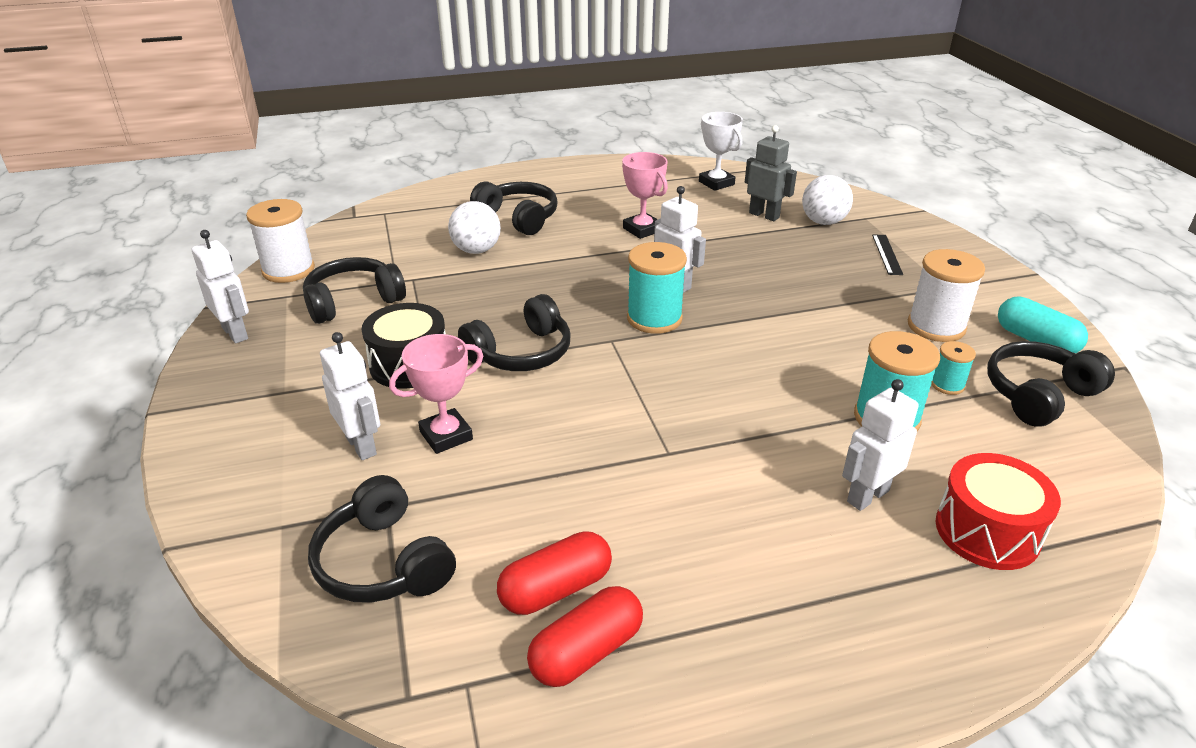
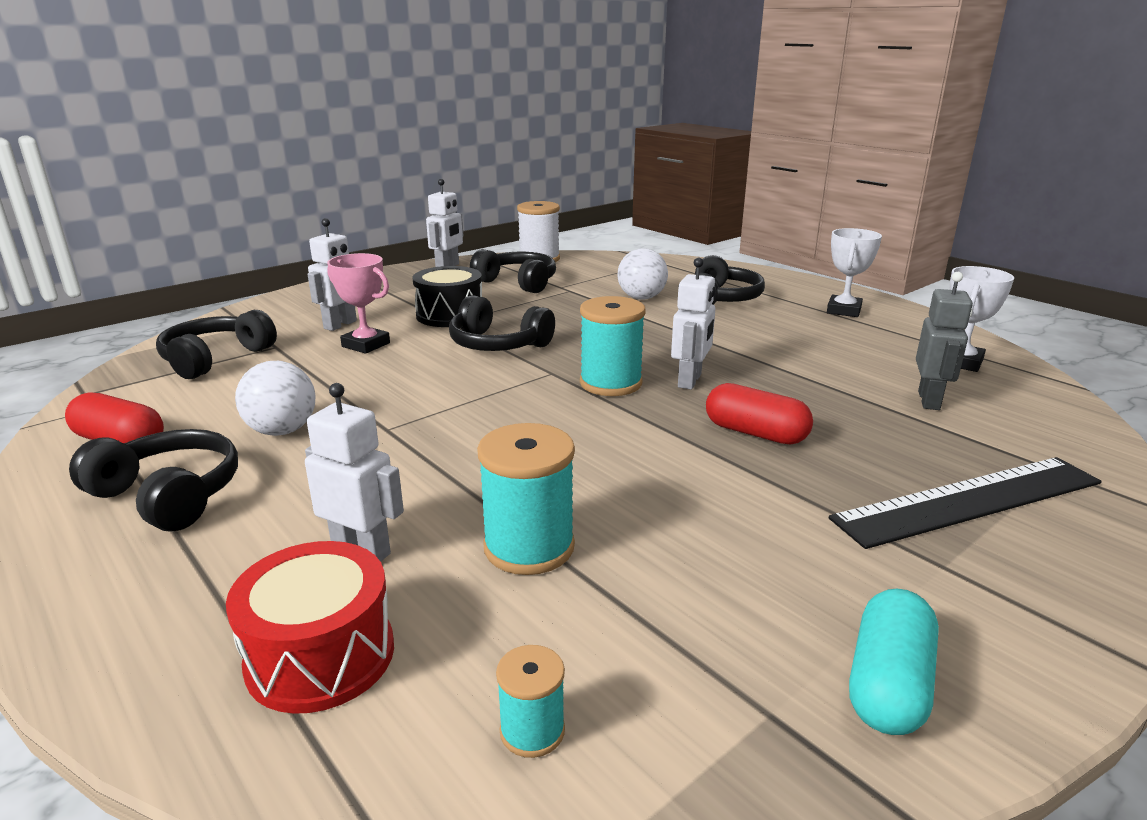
camera: 65 degrees right, 10 degrees down
(556, 589) = (191, 417): red capsule -> red capsule (755, 433)
(594, 182) = (843, 310): none -> white trophy
(642, 229) = (781, 347): pink trophy -> none
(823, 222) = (982, 440): white ball -> white ball (282, 431)
(886, 254) = (968, 500): black ruler -> black ruler, size x2.24
(936, 326) = (806, 566): white spool -> none
(947, 385) = (650, 591): turquoise spool -> turquoise spool (532, 731)
(1038, 395) = (704, 695): black headphones -> black headphones (168, 495)

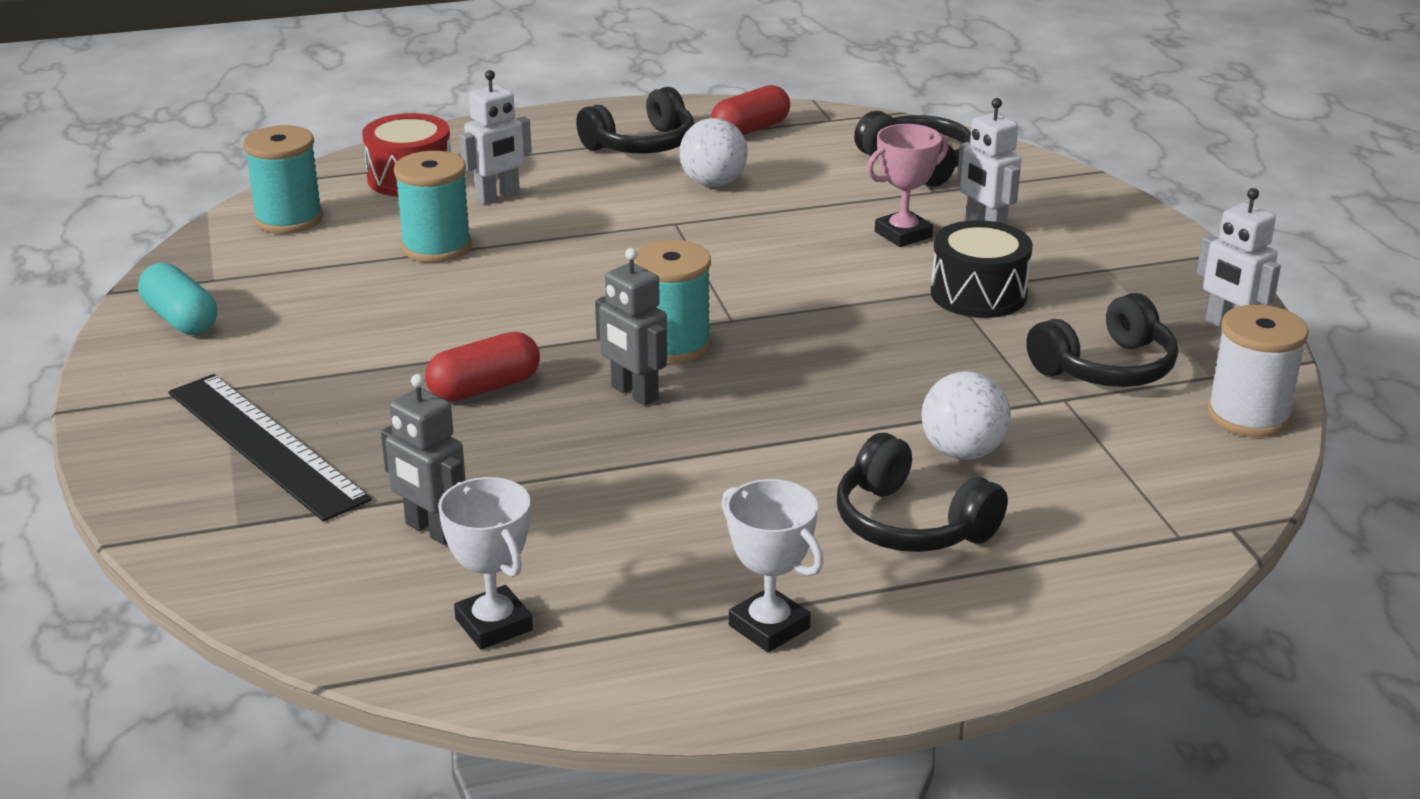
camera: 115 degrees right, 5 degrees up
(497, 344) = (845, 305): black headphones -> none
(532, 731) = (289, 219): turquoise spool -> turquoise spool, size x1.88
(690, 381) = (634, 393): white robot -> grey robot
(968, 500) = (266, 445): black ruler -> black ruler turned 45 degrees counterclockwise

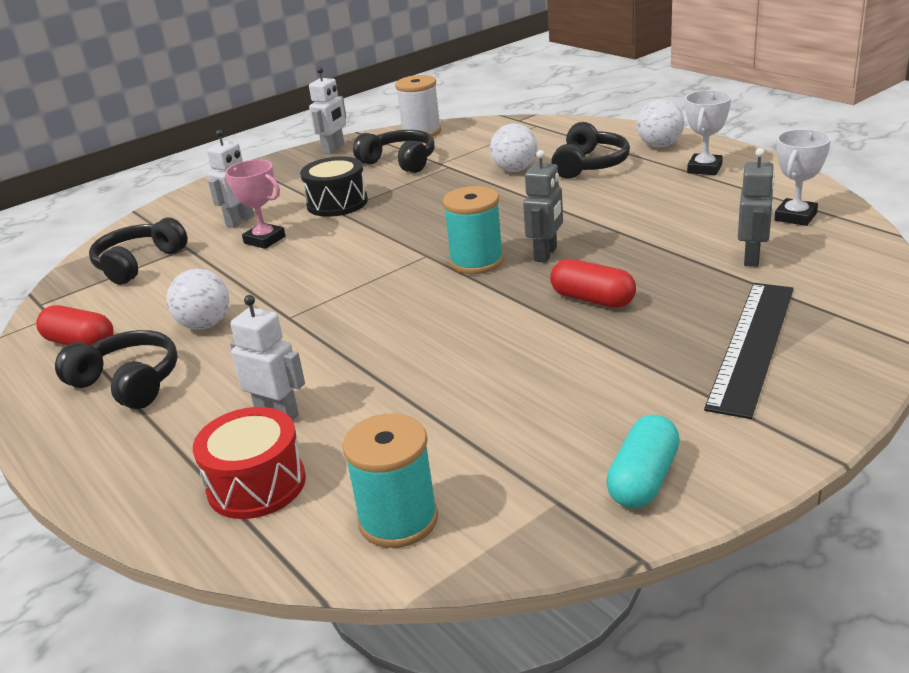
camera: 110 degrees left, 0 degrees up
(436, 247) = (401, 403): turquoise spool -> none
(930, 627) = (659, 145): none -> white ball

